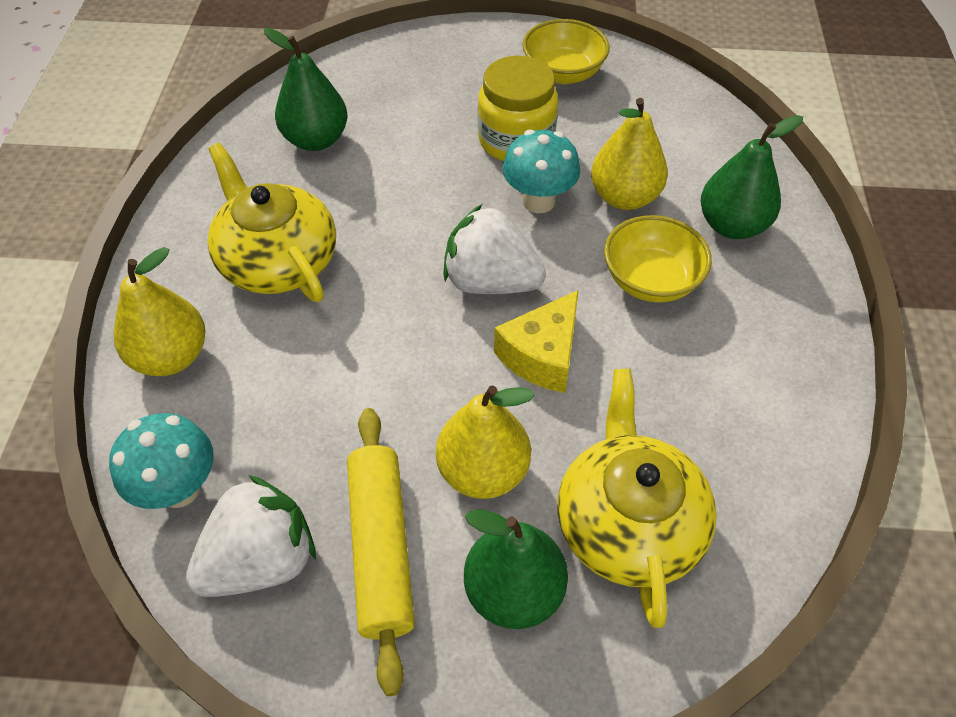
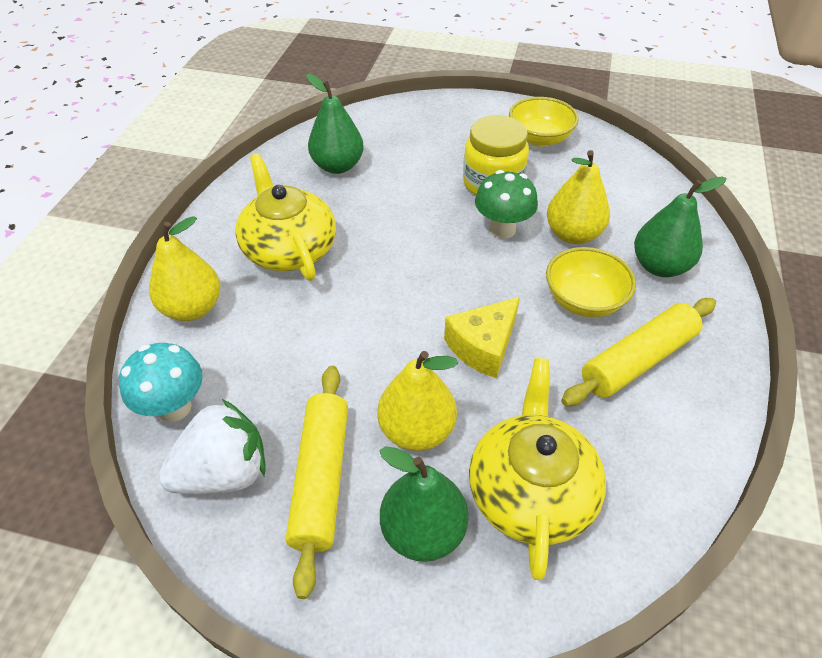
camera: 10 degrees right, 5 degrees down
(490, 281) = (452, 285): white strawberry -> none
(538, 201) = (502, 229): turquoise mushroom -> green mushroom
(724, 346) = (638, 360): none -> yellow rolling pin

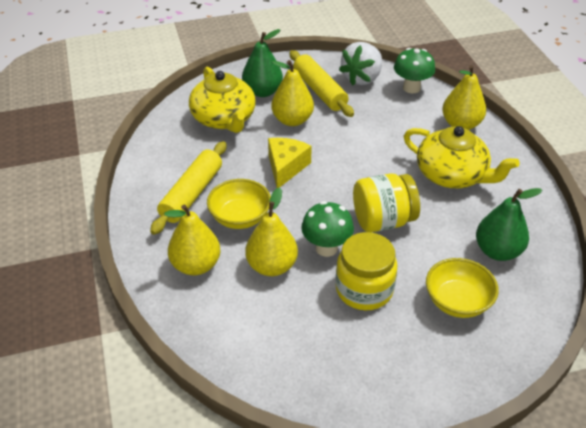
camera: 150 degrees right, 5 degrees down
(174, 407) = (411, 88): turquoise mushroom -> green mushroom
(419, 232) = (383, 221): none -> yellow jar
(539, 138) = (359, 367): yellow bowl -> yellow bowl (457, 302)
(659, 266) = (196, 265): green pear -> yellow pear

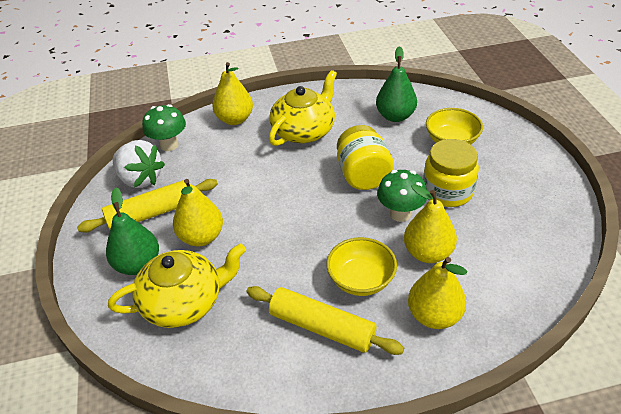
camera: 85 degrees left, 0 degrees up
(286, 167) = (282, 242): yellow cheese -> none

